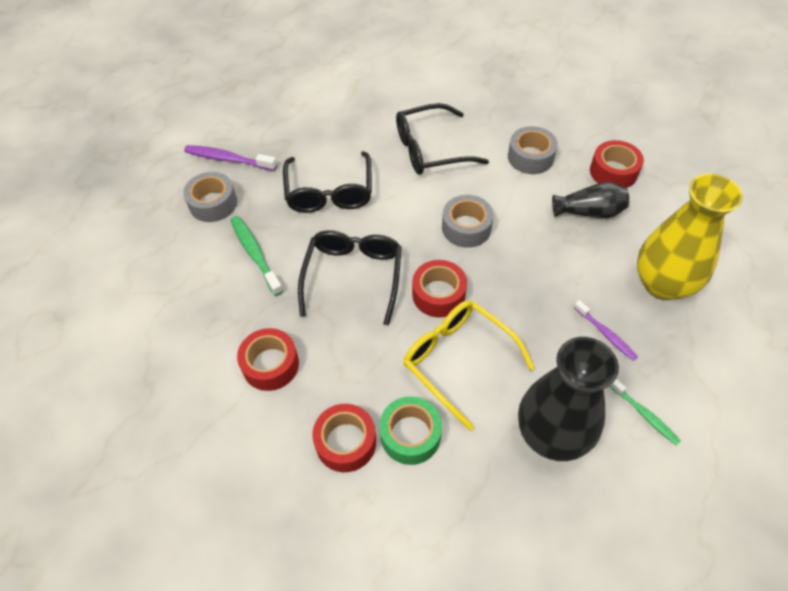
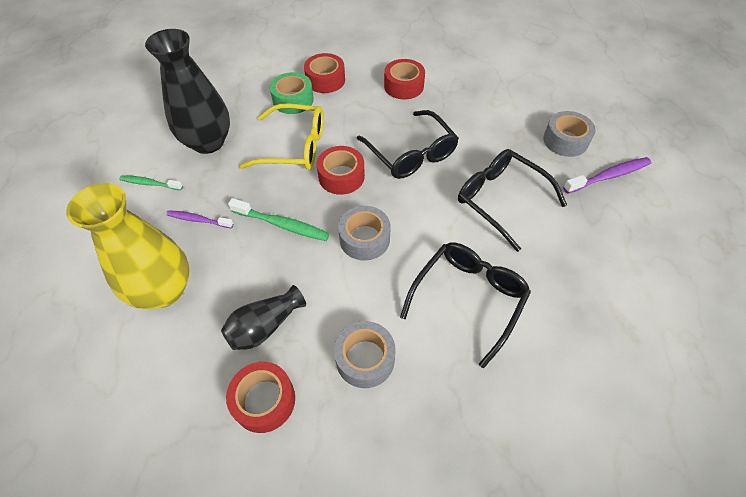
camera: 140 degrees right, 0 degrees up
(255, 254) = (490, 129): green toothbrush -> green toothbrush (282, 225)

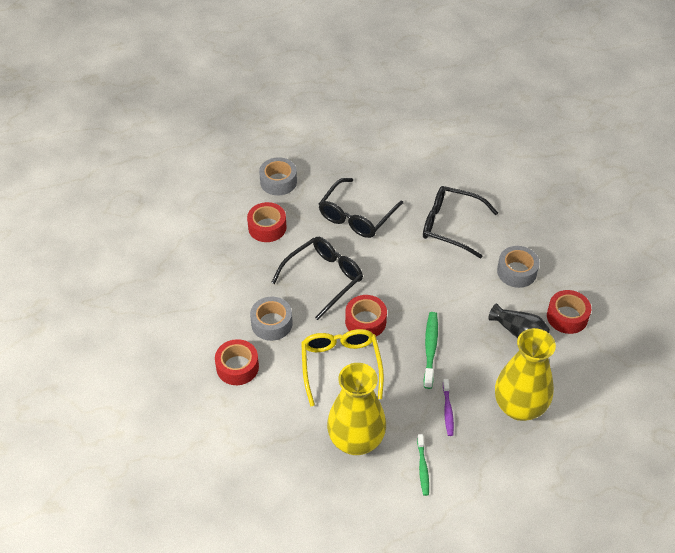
camera: 105 degrees left, 5 degrees down
(208, 142) = (356, 440): black vase -> yellow vase
(293, 100) = (275, 387): green tape -> none
(364, 239) = (424, 292): grey tape -> grey tape (271, 323)
(403, 86) = (232, 299): red tape -> red tape (267, 227)
(609, 176) = (311, 157): purple toothbrush -> none

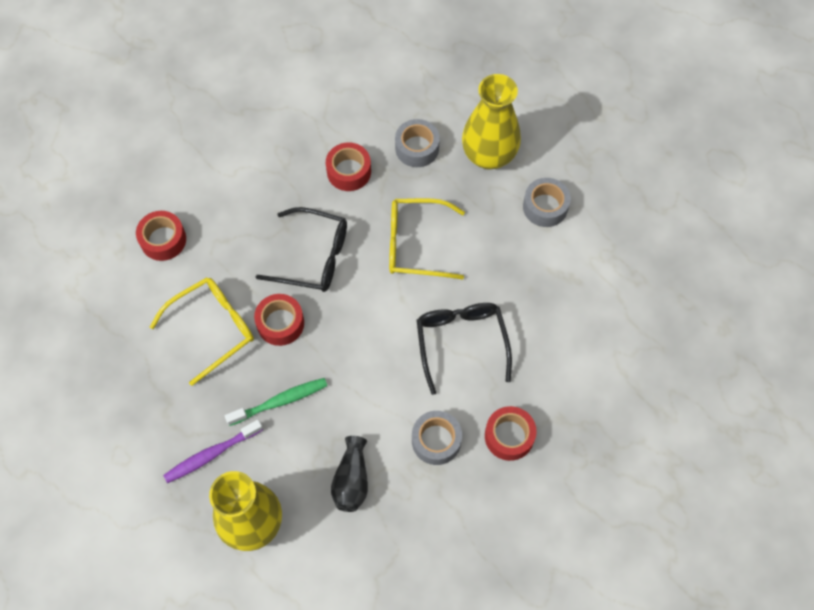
camera: 60 degrees right, 15 degrees up
(271, 323) = (230, 241): grey tape -> grey tape (545, 207)
(356, 216) = (416, 244): black glasses -> yellow glasses
(356, 440) = (133, 386): yellow vase -> yellow vase (489, 155)
(423, 468) = (131, 463): green toothbrush -> none
(447, 410) = (211, 454): purple toothbrush -> purple toothbrush, size x1.52
(567, 317) = (402, 522): red tape -> red tape (509, 436)

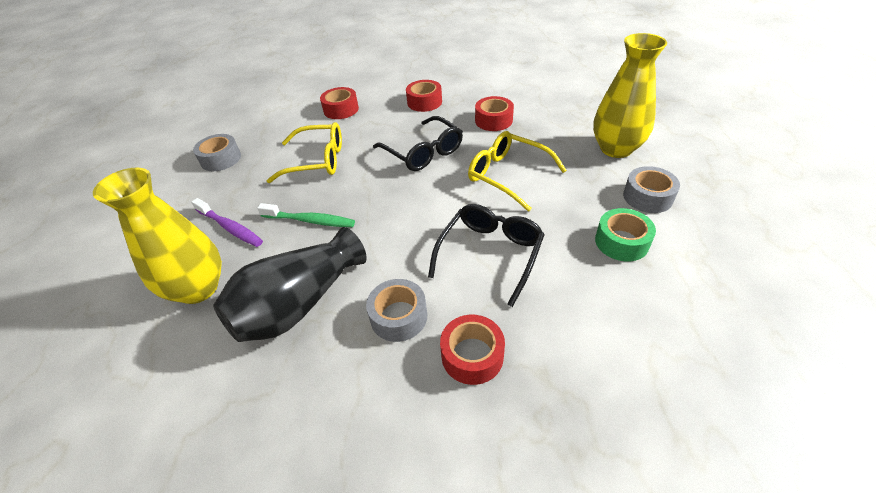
camera: 40 degrees right, 20 degrees down
(211, 454) = (230, 227): purple toothbrush -> purple toothbrush turned 150 degrees counterclockwise
(280, 323) = (362, 177): red tape -> red tape (424, 102)
(351, 480) = (299, 304): black vase -> black vase, size x1.80
(417, 148) = (557, 126): grey tape -> grey tape (221, 159)
(550, 270) = (621, 242): none -> green tape

